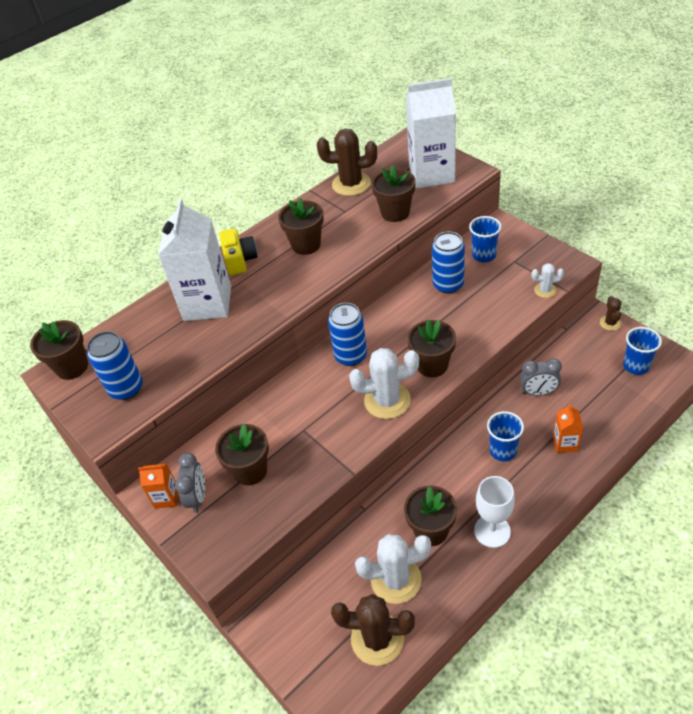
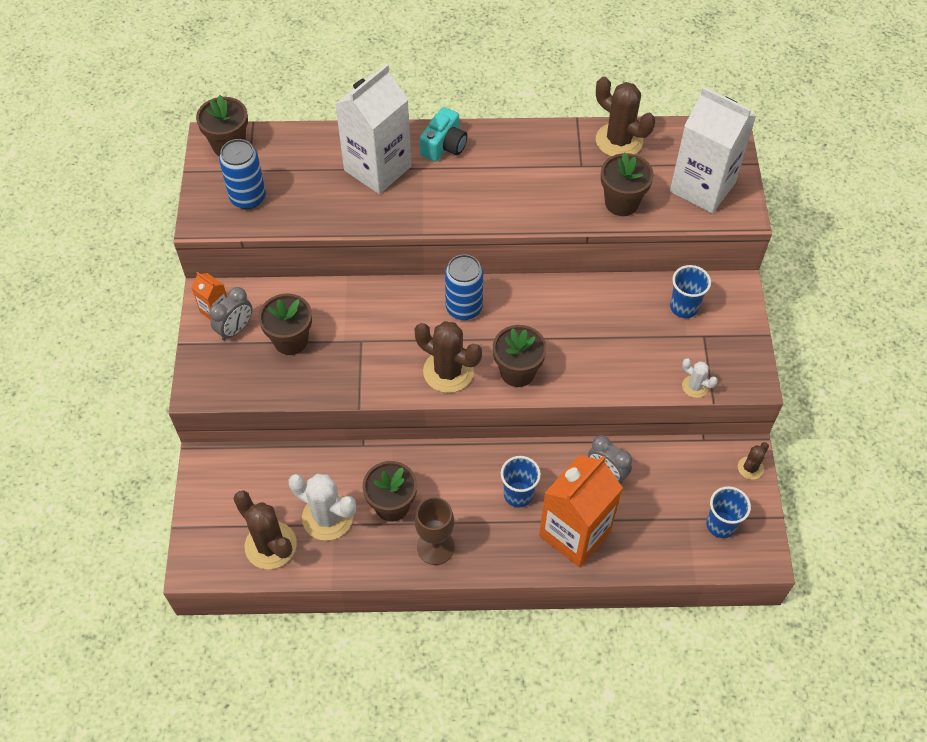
camera: 35 degrees right, 10 degrees up
(240, 260) = (444, 145): yellow camera -> turquoise camera
(306, 245) = (511, 174): brown flower pot -> none
(387, 400) = (448, 371): white cactus -> brown cactus
(448, 285) = (618, 309): blue can -> none
(492, 531) = (435, 547): white goblet -> brown goblet
(565, 443) = (574, 533): orange carton -> orange carton, size x2.22

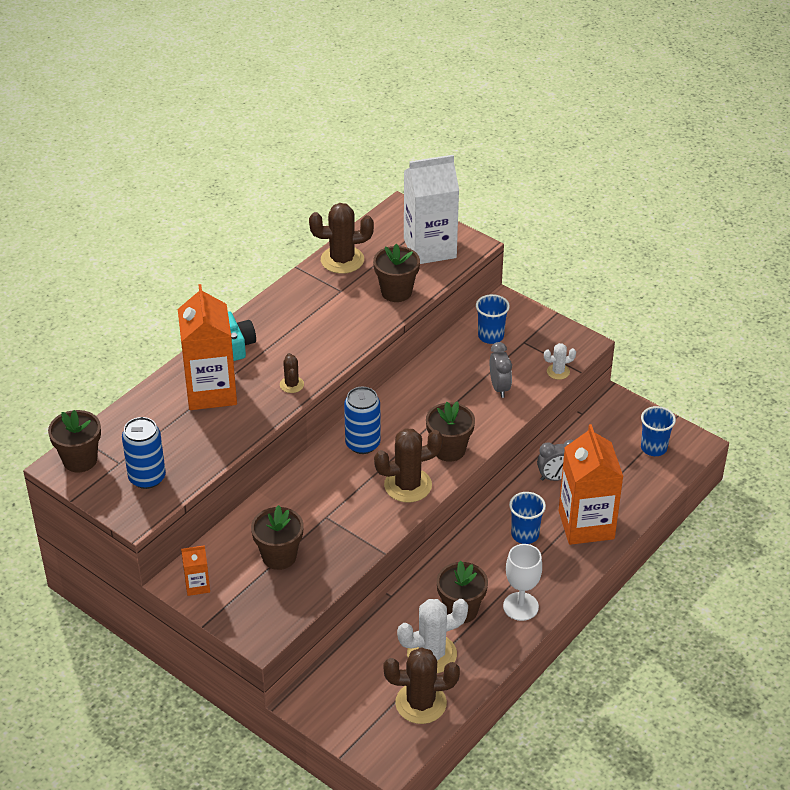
camera: 50 degrees left, 15 degrees down
(235, 329) = (230, 583): grey clock -> grey clock (499, 387)
(377, 168) = (211, 391): white carton -> orange carton
(435, 547) = (520, 606): brown goblet -> white goblet
(750, 468) = (626, 406): brown cactus -> brown cactus (291, 385)

